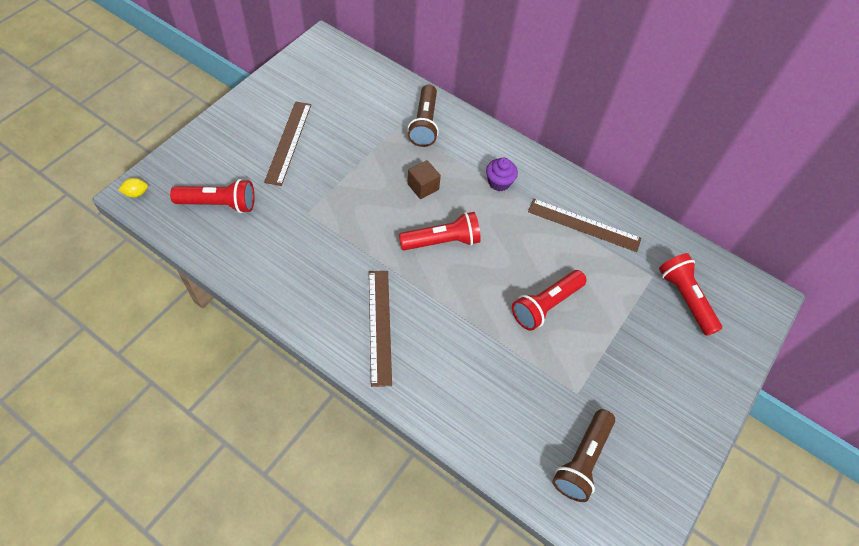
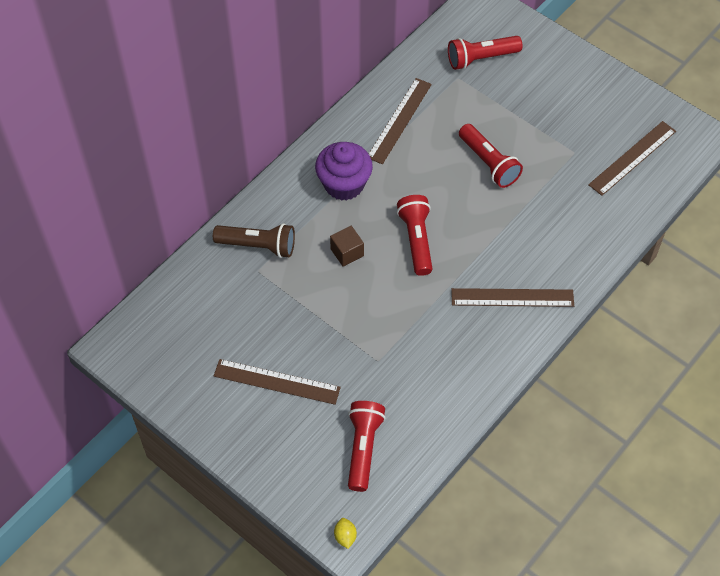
camera: 80 degrees left, 0 degrees up
(499, 182) = (344, 184): purple cupcake -> purple cupcake, size x1.71
(582, 460) = (632, 158): brown flashlight -> brown ruler

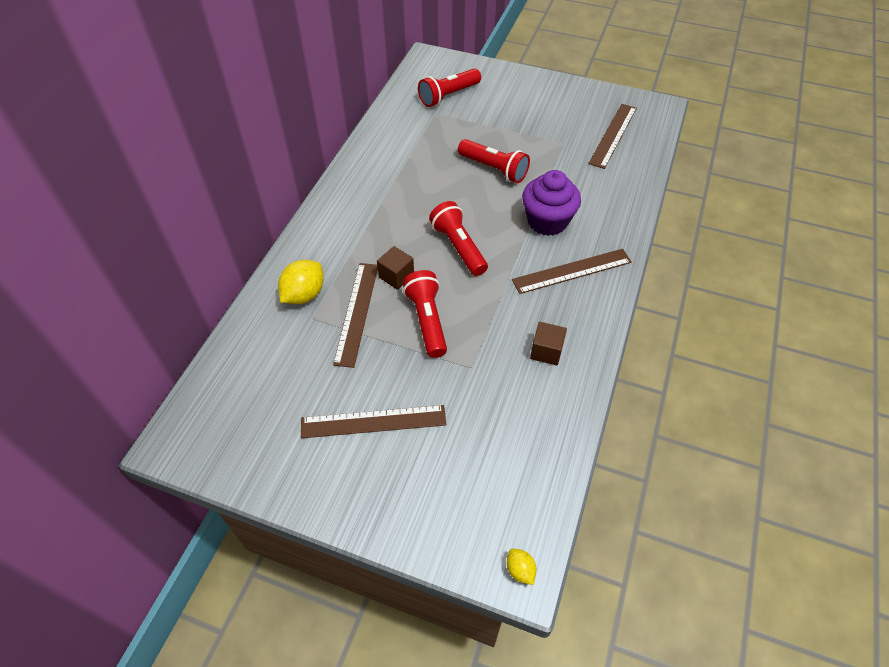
camera: 20 degrees left, 5 degrees down
(258, 246) = (304, 295): brown flashlight -> yellow lemon
(344, 184) = (369, 219): purple cupcake -> purple cupcake (547, 221)
(363, 448) = (495, 461): red flashlight -> red flashlight (427, 320)
(399, 120) = (398, 156): brown ruler -> brown ruler (357, 313)
(450, 368) = (546, 351): none -> brown cube

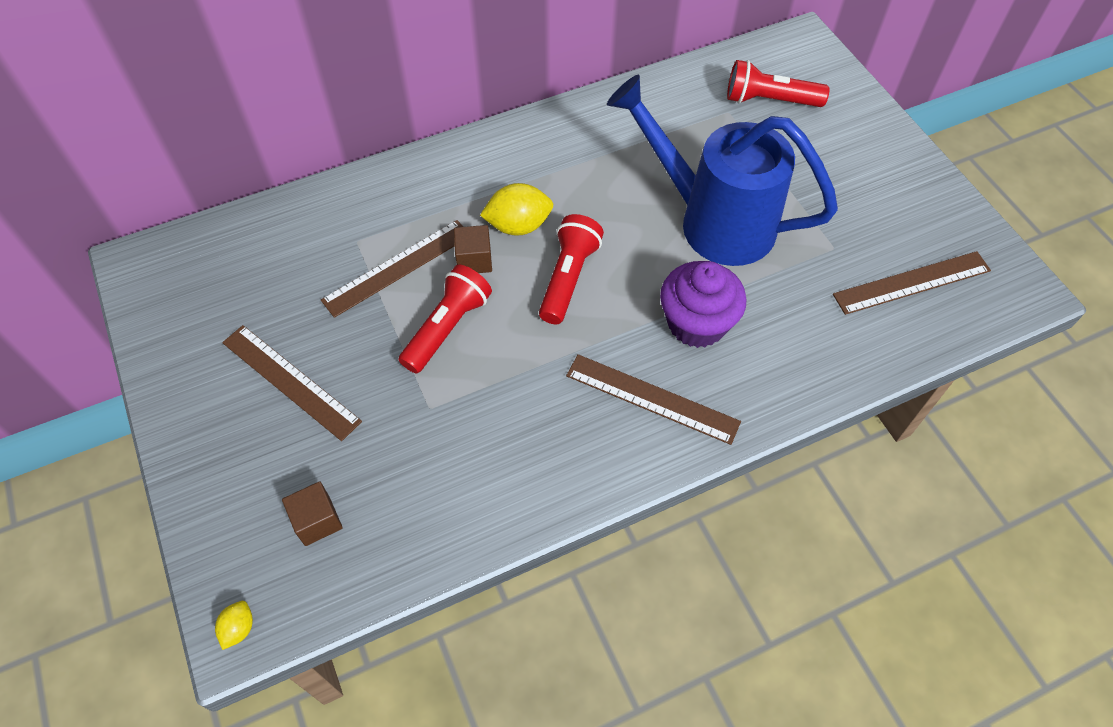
camera: 45 degrees right, 5 degrees up
(304, 295) = (376, 213): yellow lemon -> yellow lemon (518, 225)
(494, 169) = (713, 221): red flashlight -> blue watering can
(546, 351) = (517, 457): brown cube -> brown cube (317, 521)

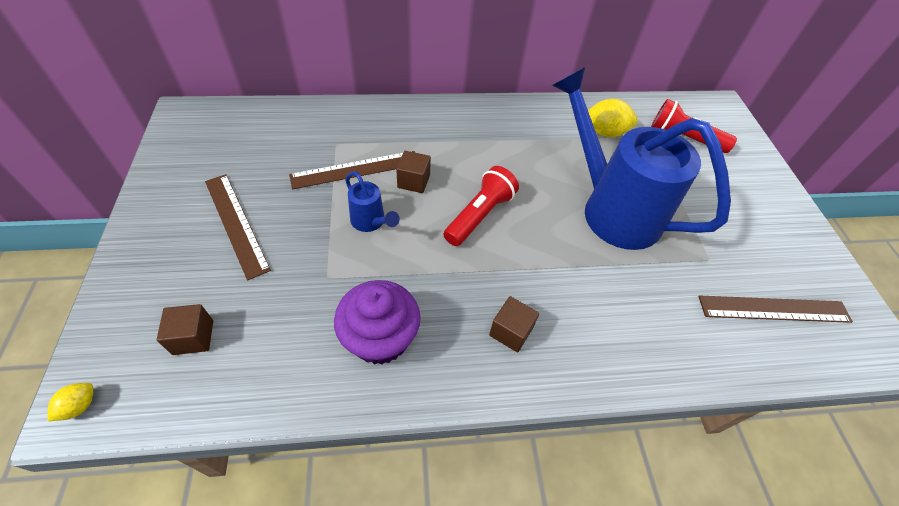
camera: 15 degrees right, 5 degrees down
(447, 327) = (371, 222): red flashlight -> blue watering can
(518, 225) = (457, 168): yellow lemon -> yellow lemon (604, 133)
(652, 398) = (511, 331): brown ruler -> brown cube
(696, 323) = (571, 282): purple cupcake -> purple cupcake (380, 338)

